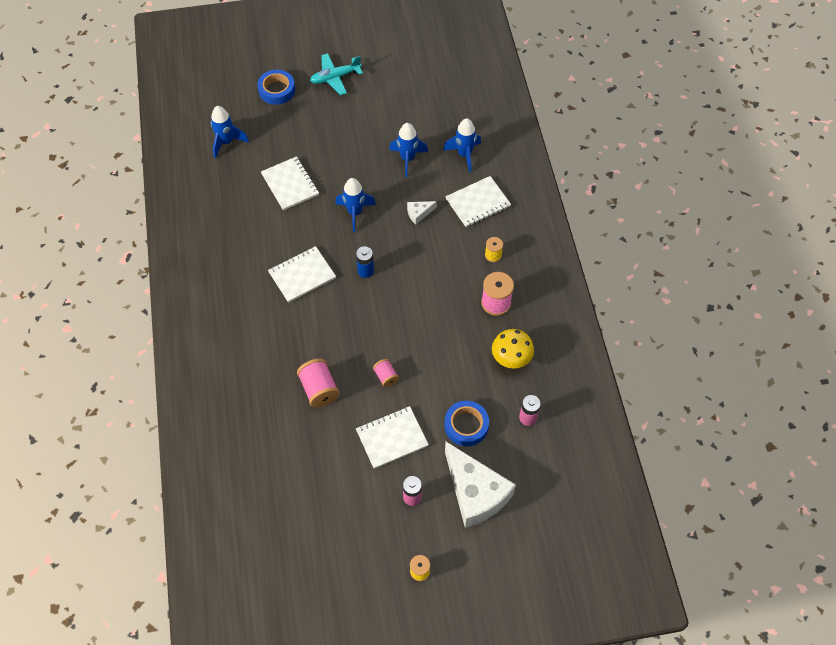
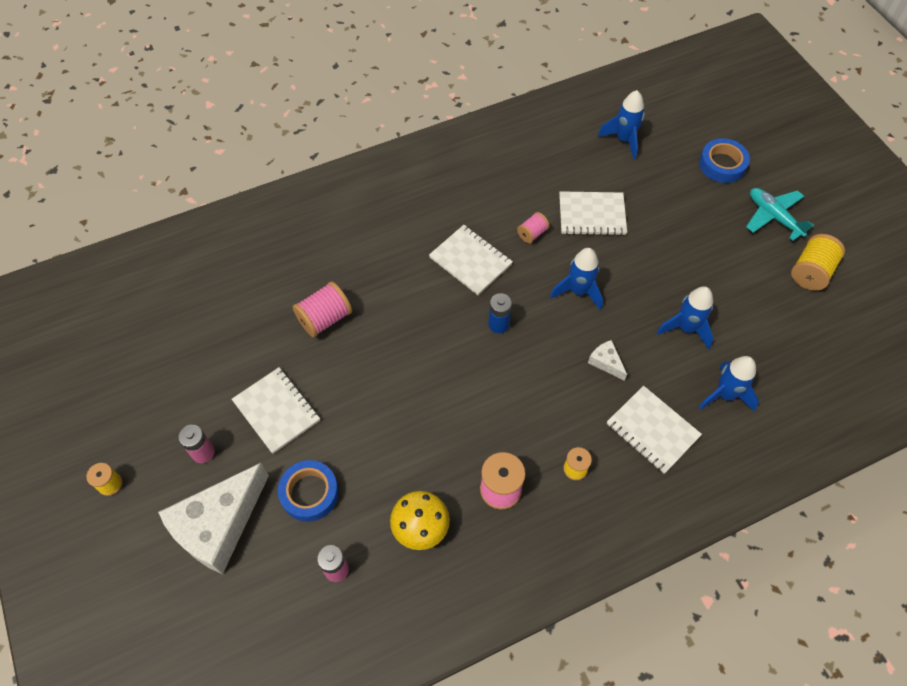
camera: 75 degrees right, 0 degrees up
(290, 184) = (592, 215): white notebook -> white notebook turned 45 degrees clockwise
(386, 376) = (357, 384): pink spool -> pink spool (532, 233)
(388, 74) = (811, 272): none -> yellow spool

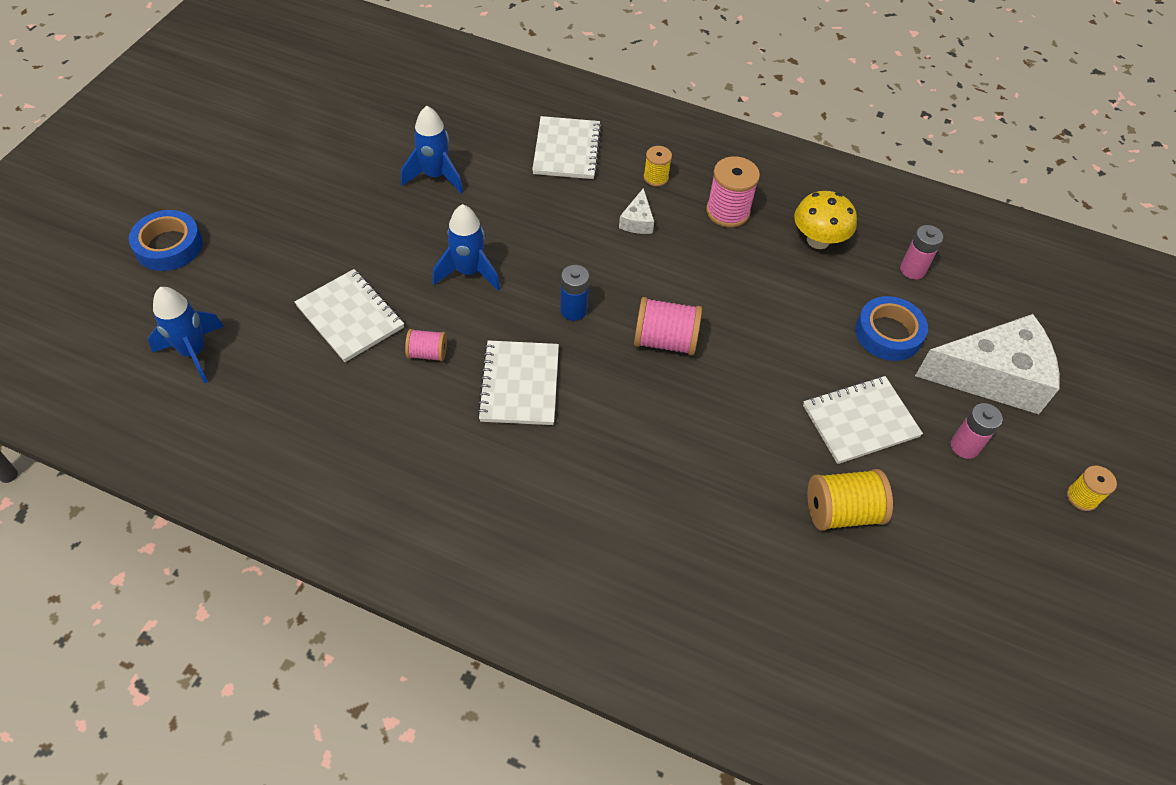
camera: 135 degrees left, 5 degrees down
(277, 411) = (860, 421): white notebook -> white notebook turned 60 degrees clockwise
(325, 318) = (728, 464): pink spool -> pink spool (665, 341)
(606, 362) = (531, 210): white cheese -> white cheese (637, 221)
(725, 395) = (483, 123): blue rocket -> none
(773, 217) = (223, 175): turquoise plane -> none
(811, 272) = (280, 124): yellow spool -> yellow spool (841, 512)

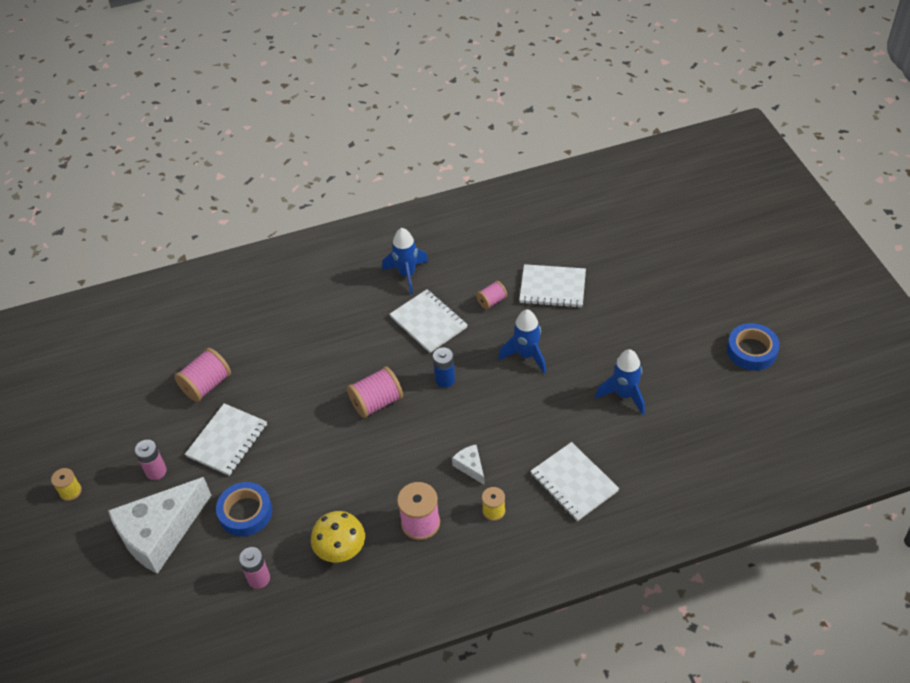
camera: 145 degrees right, 5 degrees down
(169, 246) = (690, 248): blue tape -> blue tape (751, 350)
(194, 352) = (597, 221): blue rocket -> blue rocket (407, 274)
(841, 512) = (206, 385): yellow spool -> pink spool

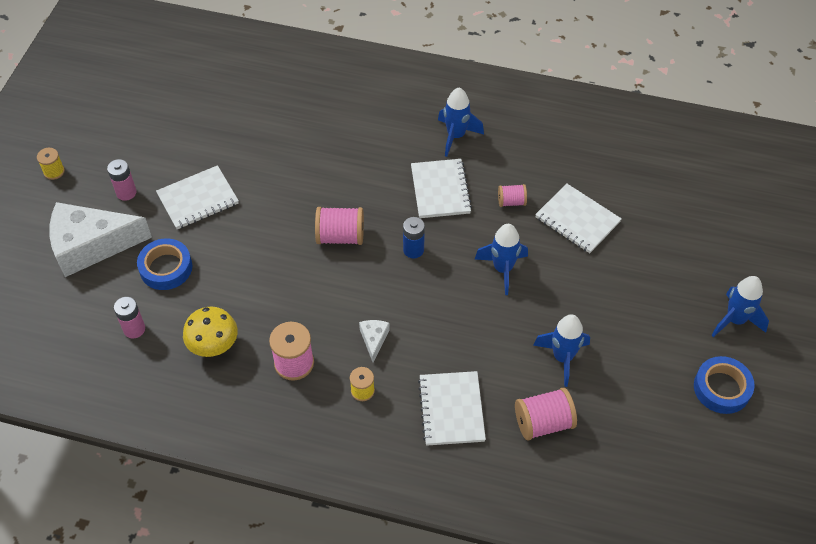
camera: 30 degrees right, 5 degrees up
(206, 385) = (218, 142): pink spool -> pink spool (543, 423)
(722, 297) = (735, 320): none -> blue rocket

